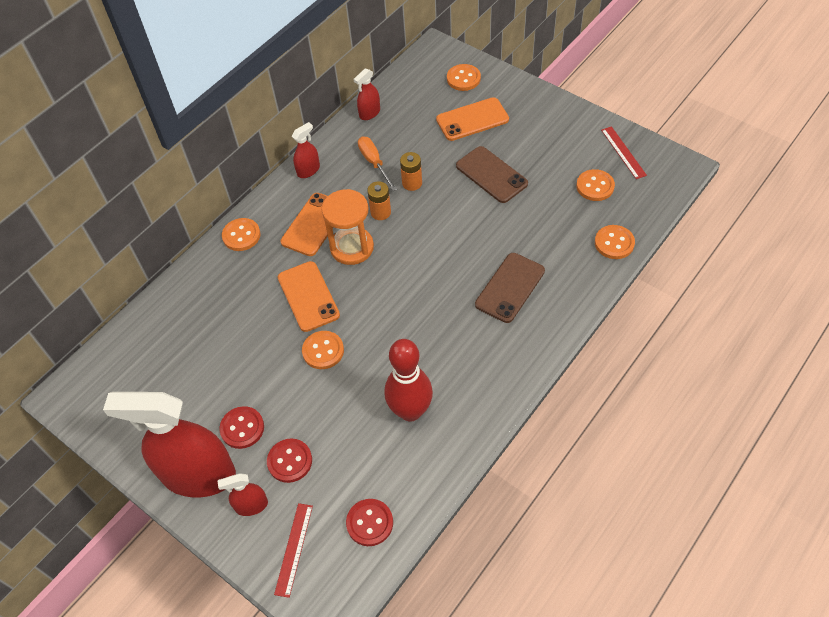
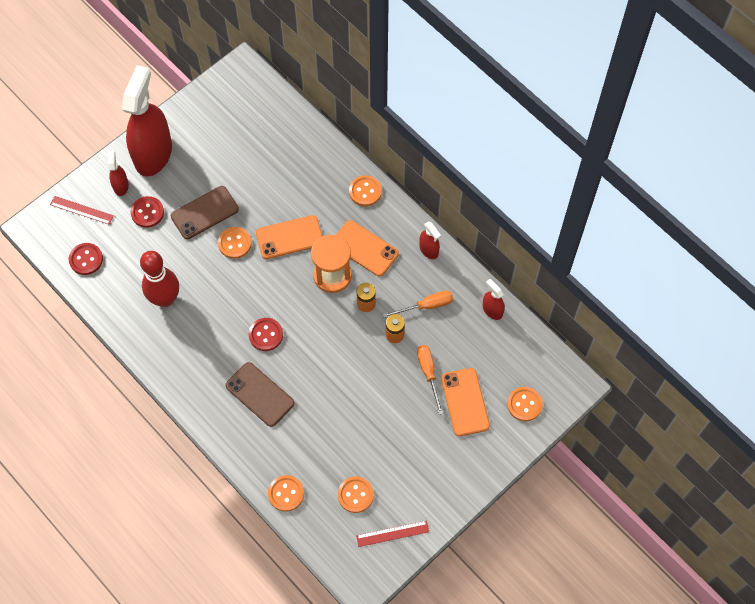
camera: 95 degrees right, 10 degrees up
(242, 428) = (182, 183): red button -> red button (266, 335)
(449, 150) = (428, 373): none -> orange screwdriver
(491, 175) = (390, 405): brown phone -> brown phone (205, 213)

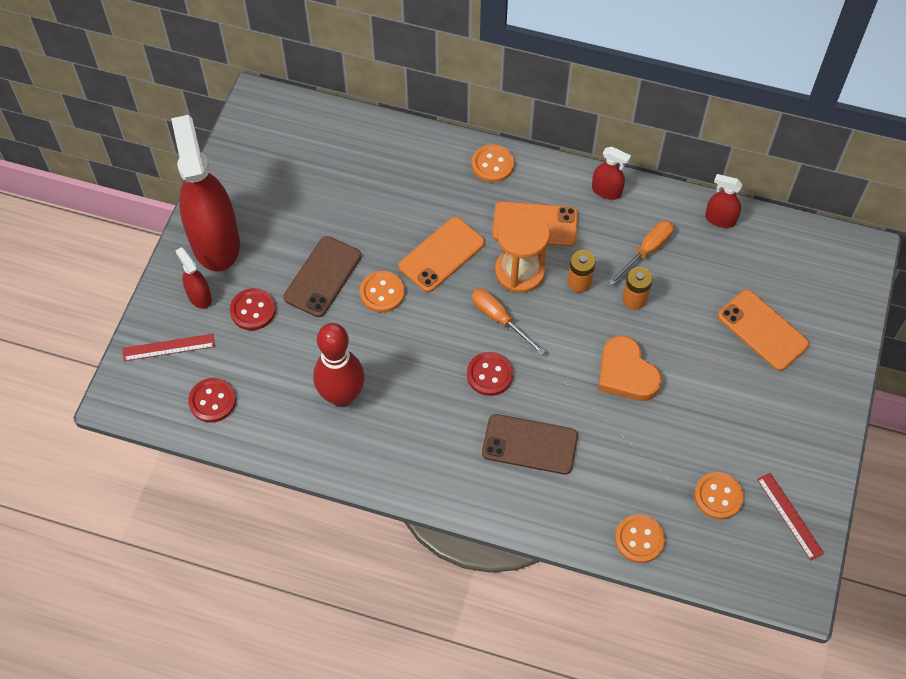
camera: 30 degrees left, 5 degrees down
(354, 382) = (626, 373): none -> orange heart
(392, 533) = (789, 516): red ruler -> red ruler turned 75 degrees counterclockwise
(428, 373) = (701, 321): orange screwdriver -> orange screwdriver (499, 319)
(524, 404) = (826, 299): orange button -> none

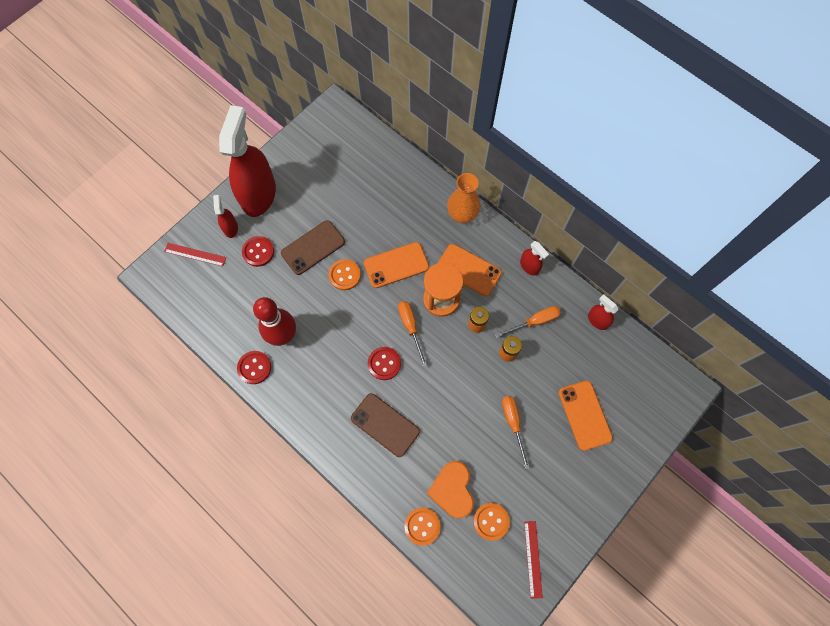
camera: 25 degrees right, 10 degrees up
(212, 401) = (203, 303): red button -> red button (254, 367)
(492, 164) = (462, 215): orange button -> orange vase
(626, 373) = (475, 404): orange heart -> orange heart (452, 490)
(684, 376) = (513, 423): none -> orange screwdriver

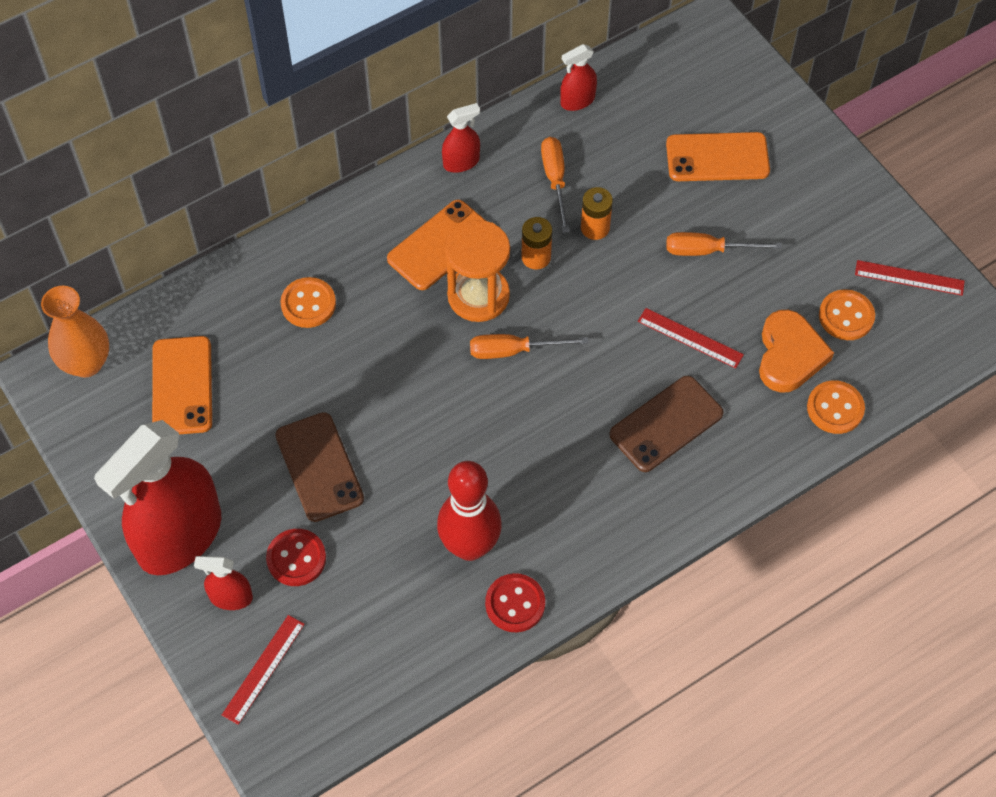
camera: 75 degrees left, 10 degrees down
(258, 195) = (180, 537): red spray bottle -> red spray bottle turned 75 degrees counterclockwise
(344, 275) = (389, 428): orange button -> orange button (308, 304)
(384, 363) = (564, 402): red button -> none
(396, 265) = (396, 346): orange phone -> orange phone (182, 386)
(447, 426) = (690, 338): none -> red ruler
(452, 490) = (789, 355): orange heart -> orange heart turned 90 degrees counterclockwise
(462, 215) = (339, 230): orange vase -> orange vase (86, 363)

